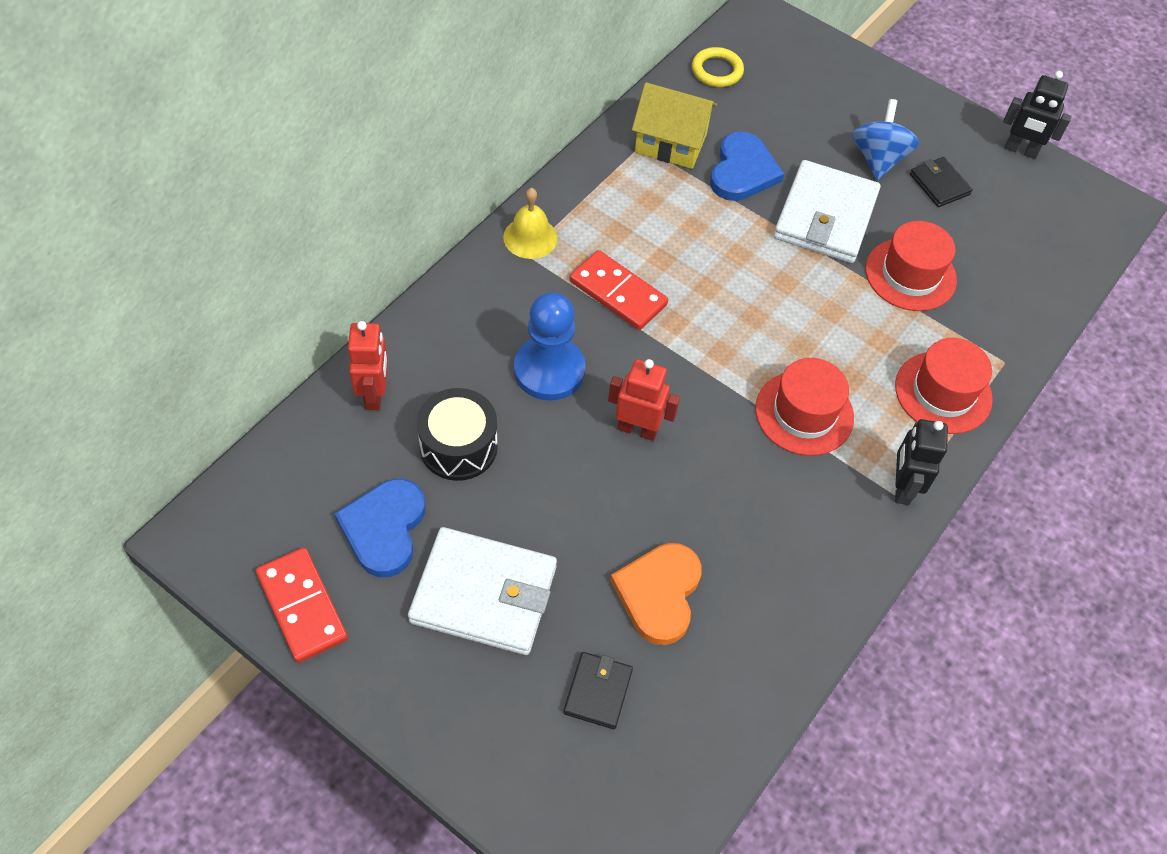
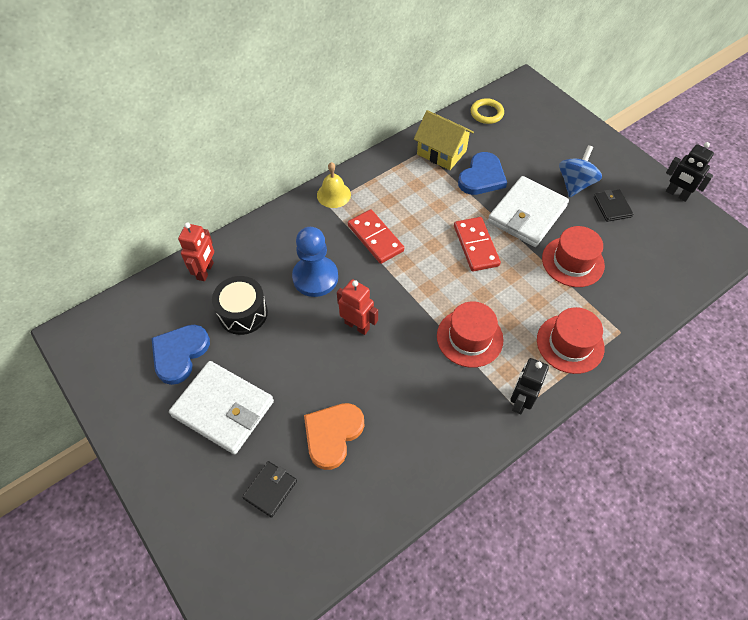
camera: 20 degrees right, 0 degrees up
(302, 606) = (113, 391): red domino -> red domino (476, 246)

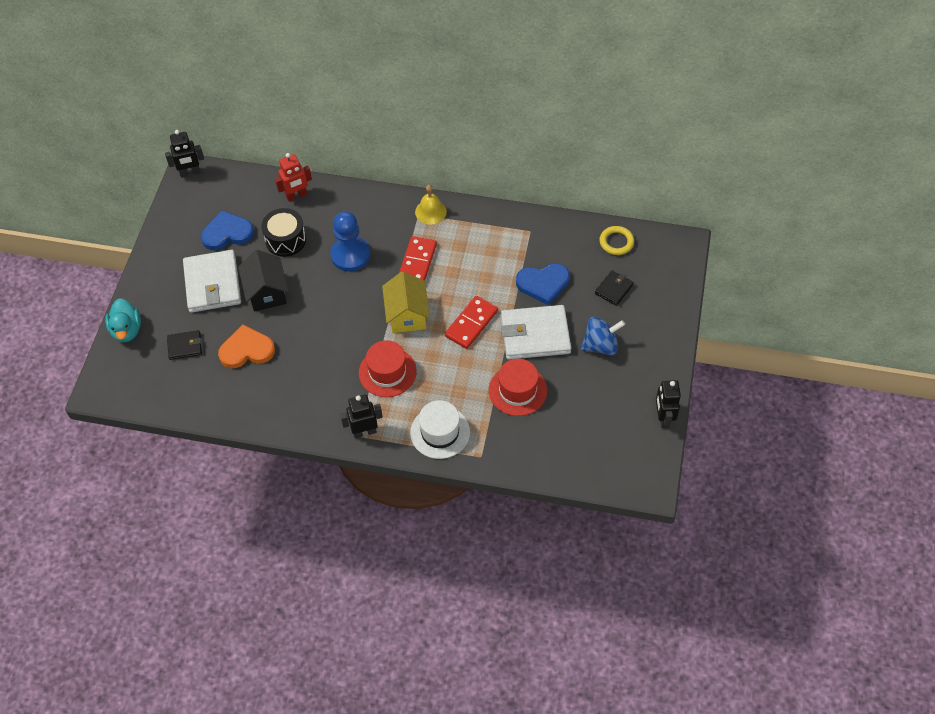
camera: 50 degrees right, 0 degrees up
(73, 334) = (190, 173): none -> black robot
(190, 534) = (127, 330): none -> turquoise duck
(284, 369) = (266, 292): none -> black house
(357, 325) = (335, 305): red robot -> none
(441, 152) = (541, 243): yellow house -> yellow house (407, 314)
(570, 344) = (440, 432): red hat -> white hat
(612, 207) = (601, 383): black wallet -> black wallet (614, 289)

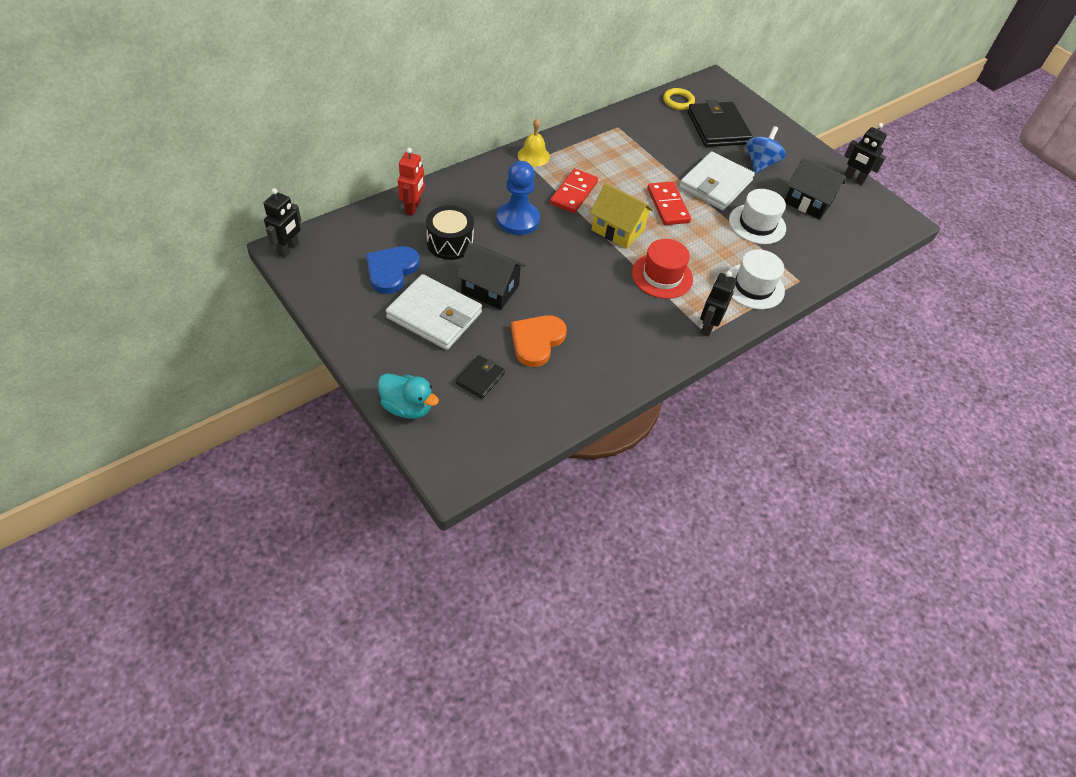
camera: 55 degrees left, 5 degrees down
(417, 262) = (573, 193): red domino -> red domino turned 60 degrees clockwise
(517, 390) = (757, 224): red hat -> white hat
(543, 284) = (673, 152): blue heart -> none
(588, 406) = (808, 202): none -> black house
(614, 289) = (717, 128): black wallet -> black wallet, size x1.97

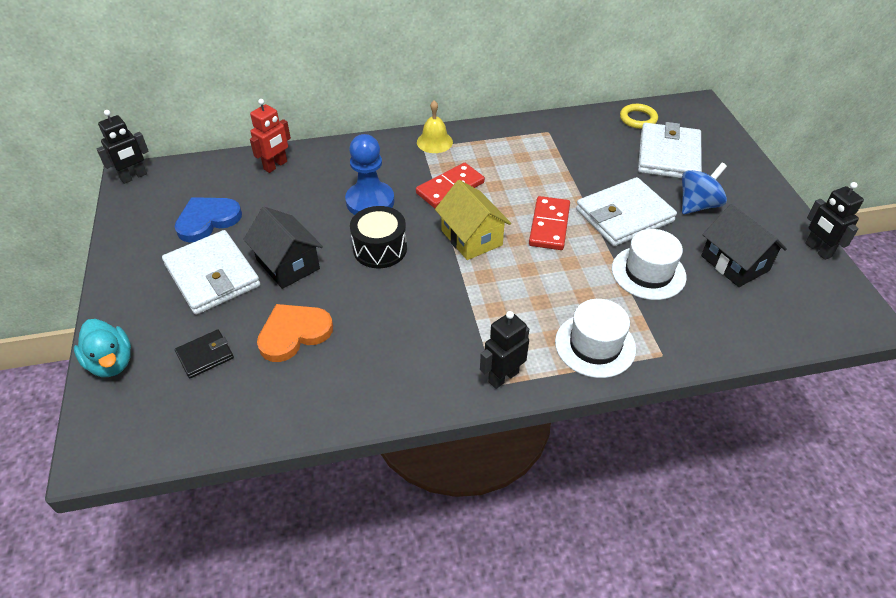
camera: 30 degrees right, 5 degrees down
(450, 243) = (284, 208): black drum -> black drum (380, 249)
(662, 276) = (487, 301): red hat -> none
(717, 128) = (668, 155): black wallet -> white wallet

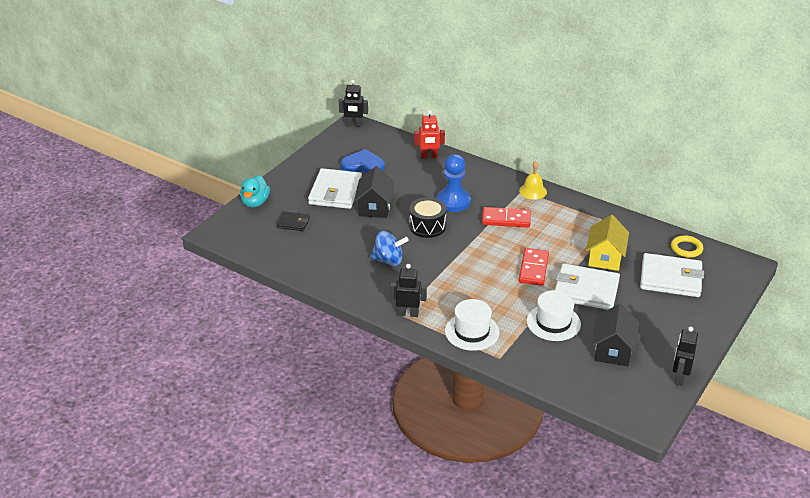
camera: 45 degrees right, 10 degrees down
(294, 333) = (340, 237): orange heart -> none
(471, 238) = (481, 249): yellow house -> yellow house (605, 257)
(549, 225) = (533, 269): red domino -> red domino turned 45 degrees counterclockwise
(668, 155) = (670, 278): white wallet -> white wallet turned 45 degrees clockwise
(698, 205) = (642, 312): blue spinning top -> blue spinning top (388, 260)

